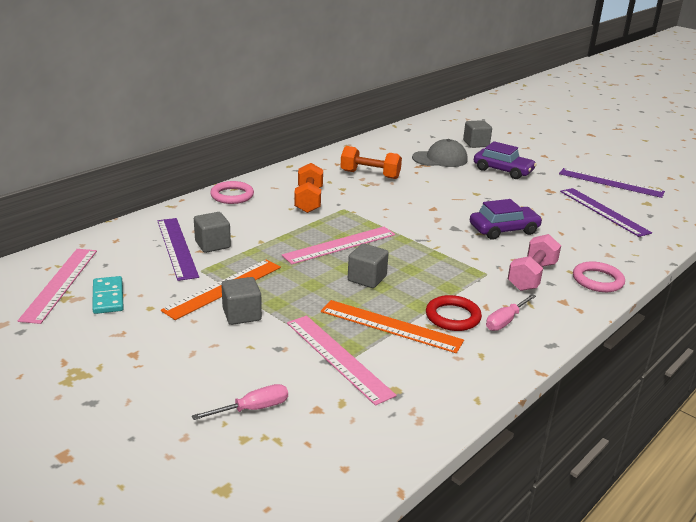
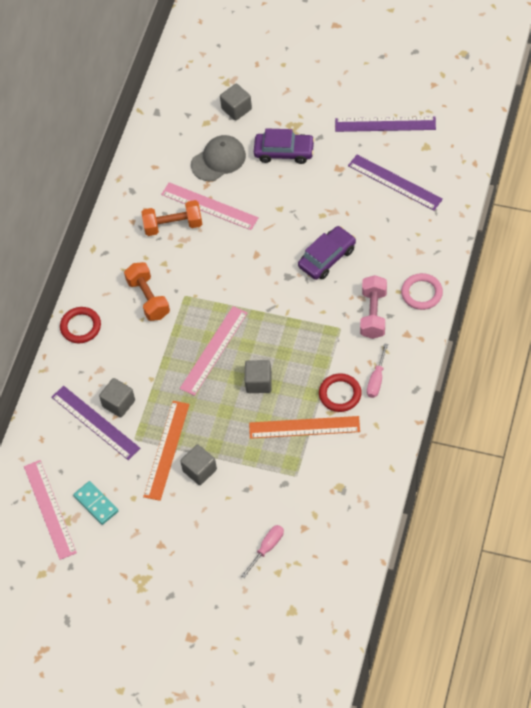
camera: 20 degrees left, 30 degrees up
(232, 195) = (80, 327): pink ring -> red ring
(338, 357) = (289, 477): pink ruler -> pink ruler (209, 206)

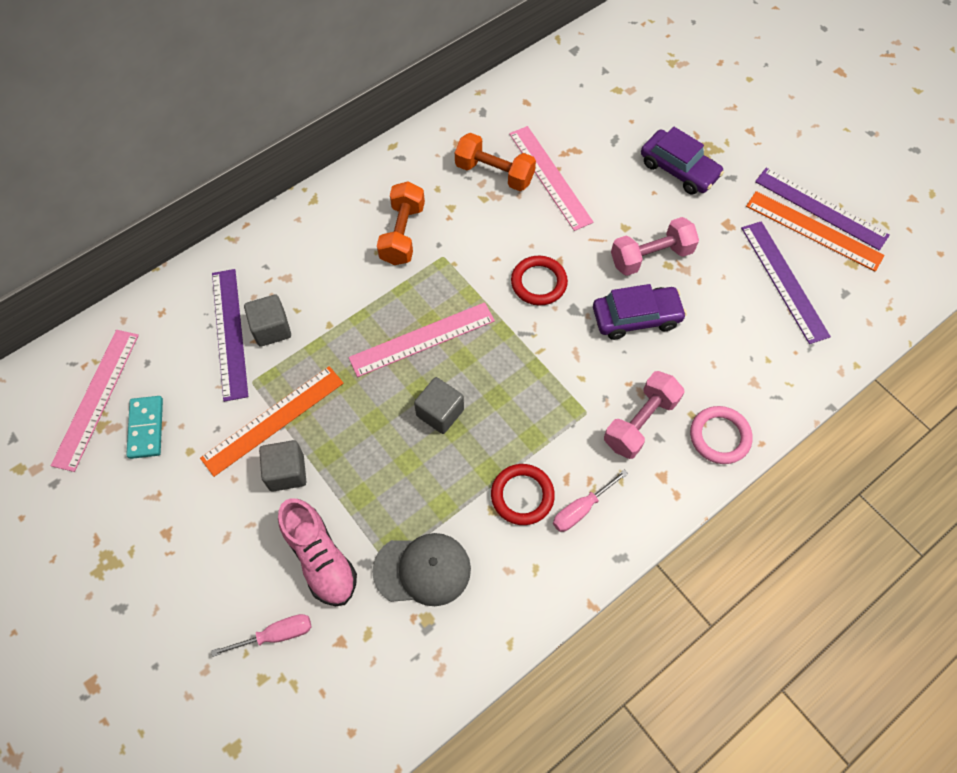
camera: 30 degrees right, 5 degrees up
(80, 327) = (308, 218): red ring -> red ring (538, 283)
(218, 160) = (599, 135): grey cap -> grey cap (422, 570)
(236, 109) = (661, 94): grey cube -> none
(258, 498) = (320, 558): none -> pink shoe
(304, 427) = (447, 507): orange ruler -> orange ruler (814, 230)
(308, 216) = (651, 257): none -> pink dumbbell

